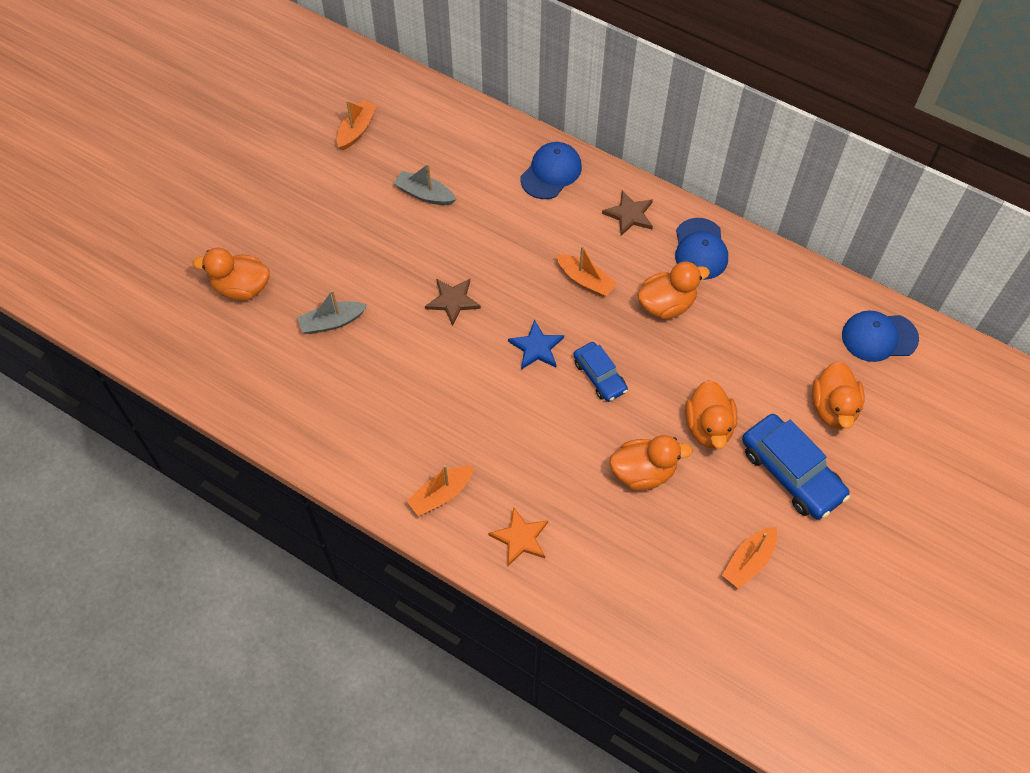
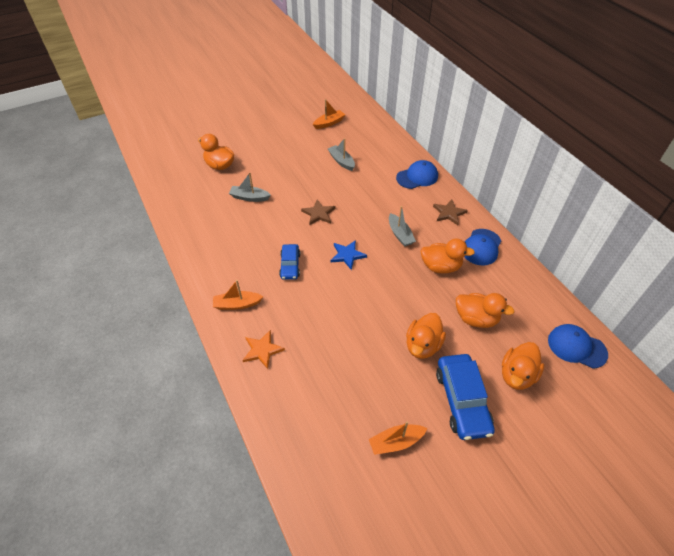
camera: 30 degrees right, 10 degrees down
(585, 280) = (400, 234): orange boat -> grey boat
(599, 376) = (373, 286): blue car -> blue car (290, 265)
(643, 472) = (362, 351): orange duck -> orange duck (476, 318)

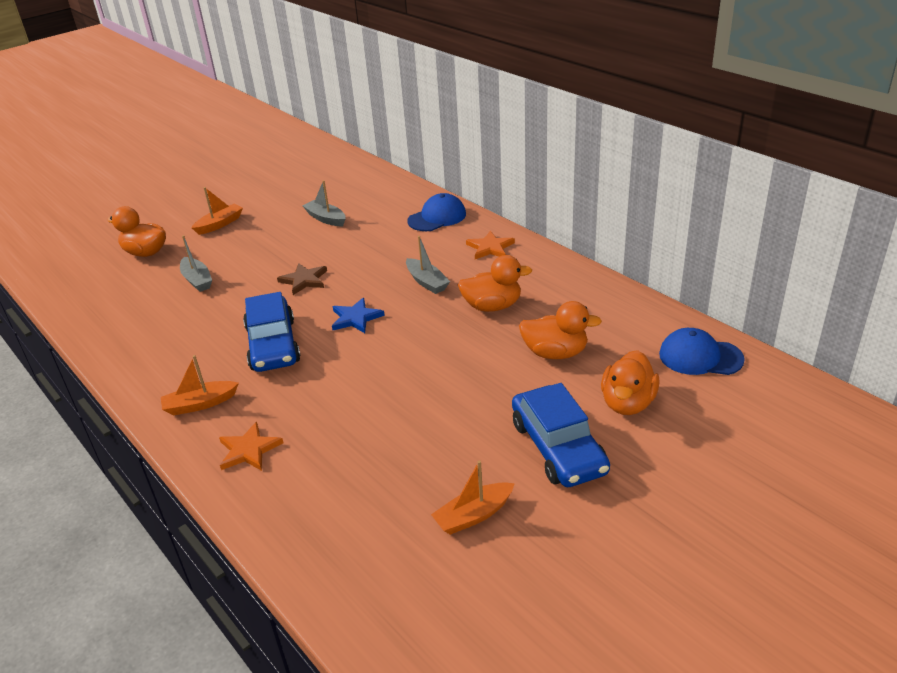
camera: 10 degrees left, 15 degrees down
(249, 197) = (197, 280): grey boat -> grey boat turned 120 degrees counterclockwise
(290, 265) = (273, 345): blue car -> blue car, size x1.67
(329, 123) = (299, 181): orange boat -> orange boat (220, 224)
(422, 345) = (487, 397): orange duck -> none
(449, 213) = (490, 248): brown star -> orange star
(481, 247) = (544, 275): blue cap -> none

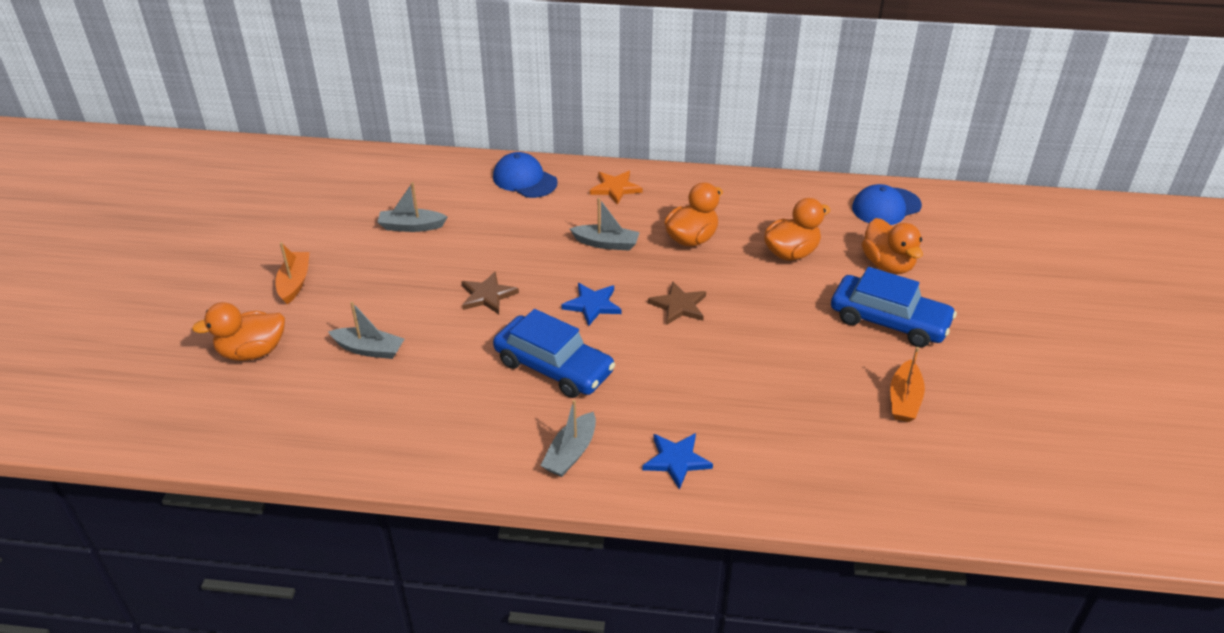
camera: 45 degrees left, 5 degrees up
(200, 404) = (571, 453): orange boat -> grey boat
(249, 450) = (676, 460): orange star -> blue star
(411, 348) = (679, 306): none -> brown star
(437, 217) = (524, 180): blue cap -> blue cap turned 60 degrees counterclockwise

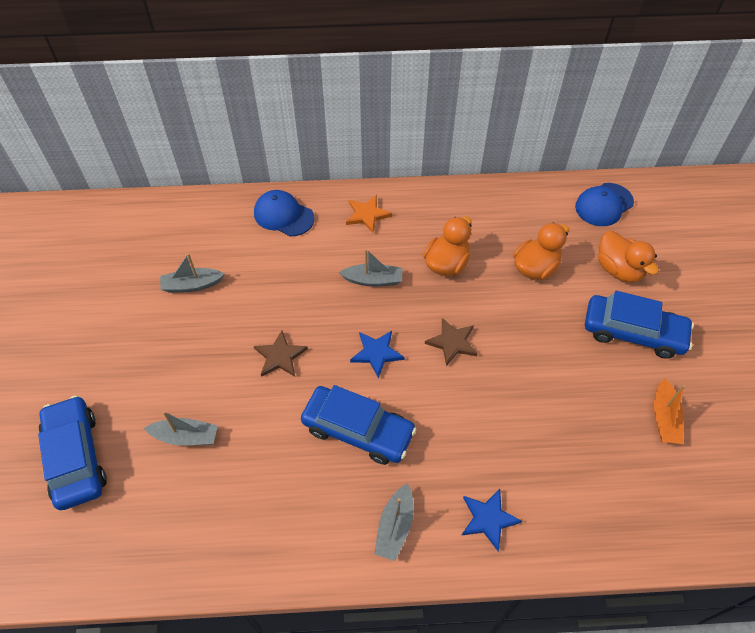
camera: 10 degrees left, 15 degrees up
(252, 352) = (76, 457): orange duck -> blue car
(294, 282) = (97, 368): orange boat -> none

